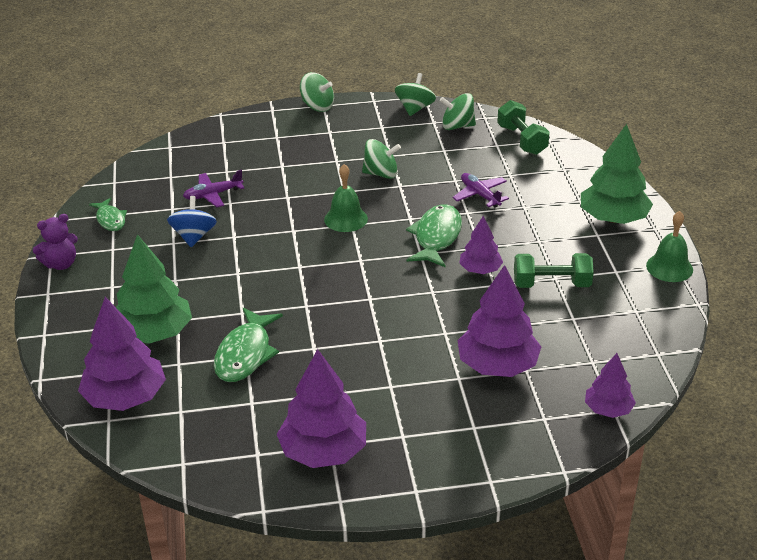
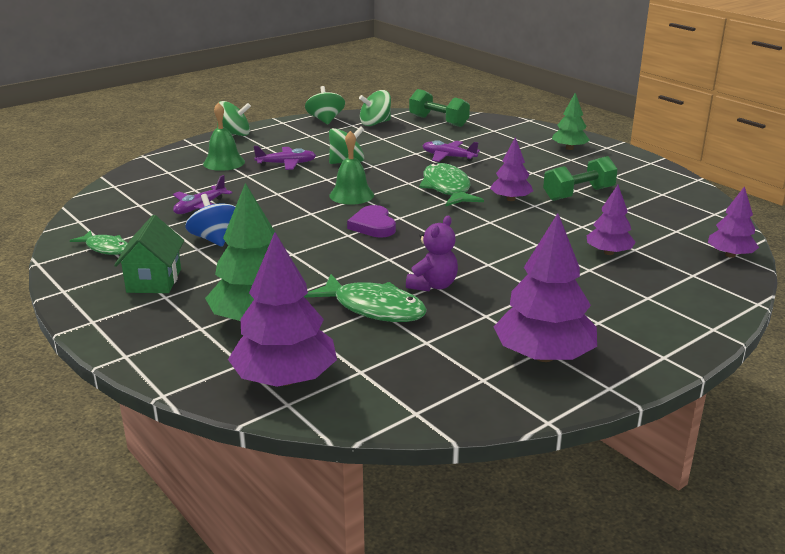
camera: 30 degrees left, 10 degrees down
(61, 264) = (83, 294): purple teddy bear -> purple teddy bear (433, 285)
(117, 267) = (154, 280): none -> green house
(245, 354) = (374, 308): green fish -> green fish turned 45 degrees counterclockwise
(327, 161) = (286, 164): none -> purple plane
(329, 262) = (373, 225): none -> purple heart
(497, 365) = (608, 252): purple tree -> purple tree, size x0.58
(613, 218) = (569, 148): green tree -> green tree, size x0.58
(669, 267) = (648, 165): green bell -> green bell (224, 162)

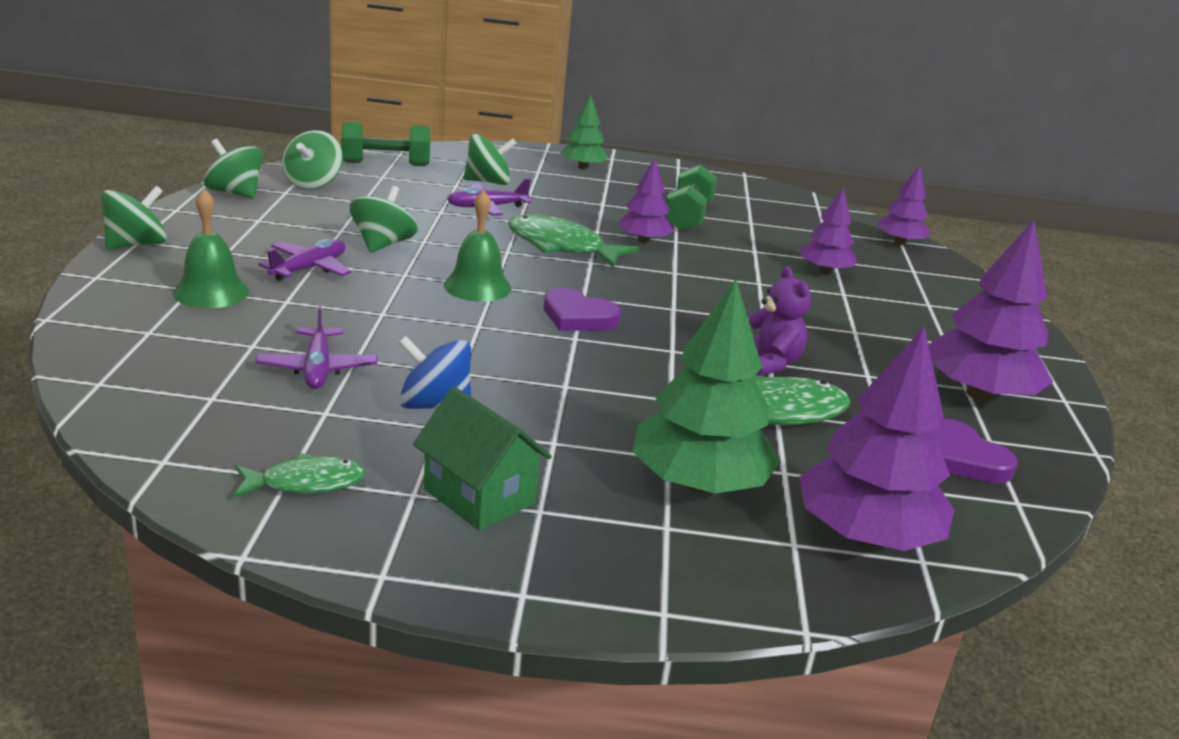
camera: 50 degrees left, 0 degrees up
(438, 378) = (963, 458): none -> purple heart
(481, 143) = (488, 182): none -> green spinning top

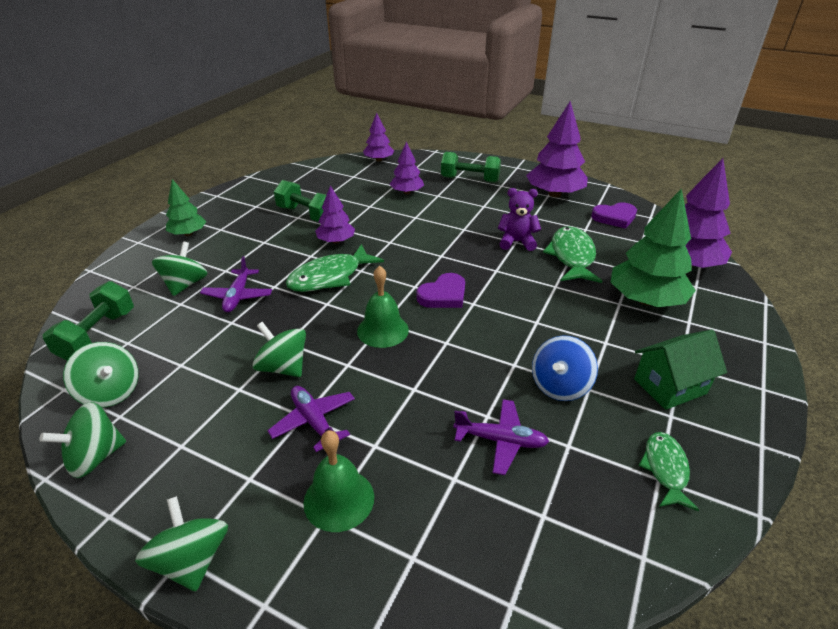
camera: 65 degrees left, 10 degrees up
(929, 315) = (470, 180): none -> green dumbbell

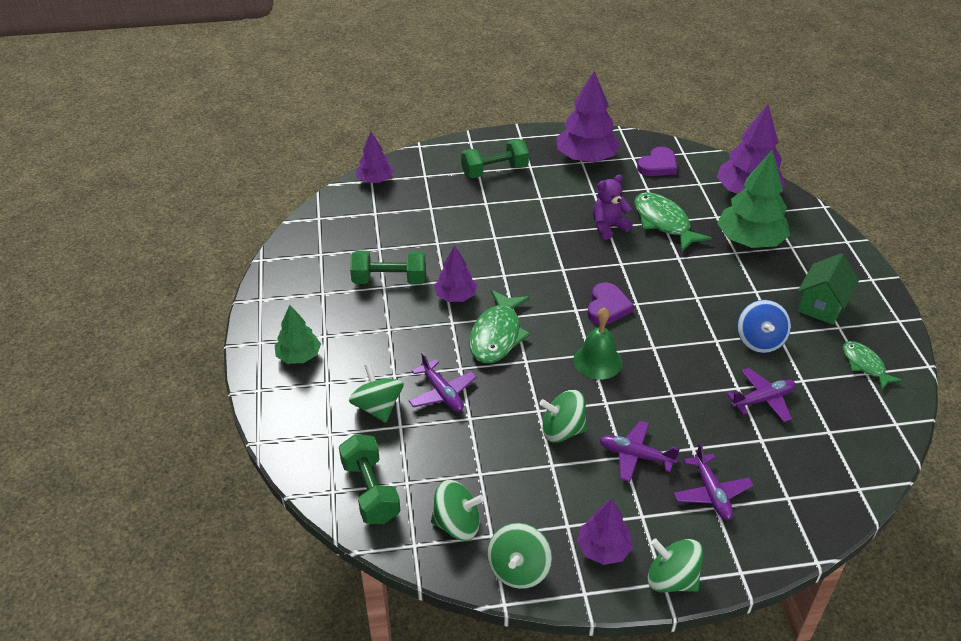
camera: 35 degrees left, 5 degrees up
(339, 499) = (711, 493): green bell -> purple plane
(407, 192) = (453, 211): purple tree -> purple tree (603, 549)

